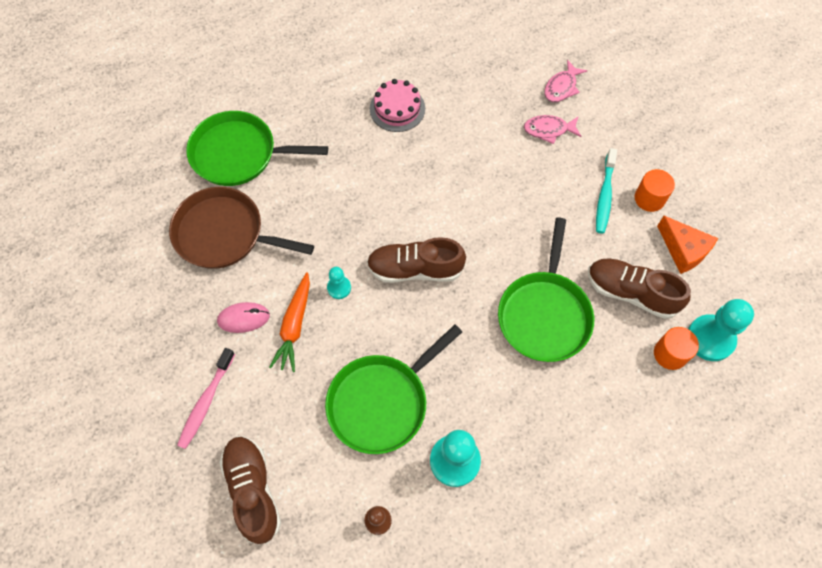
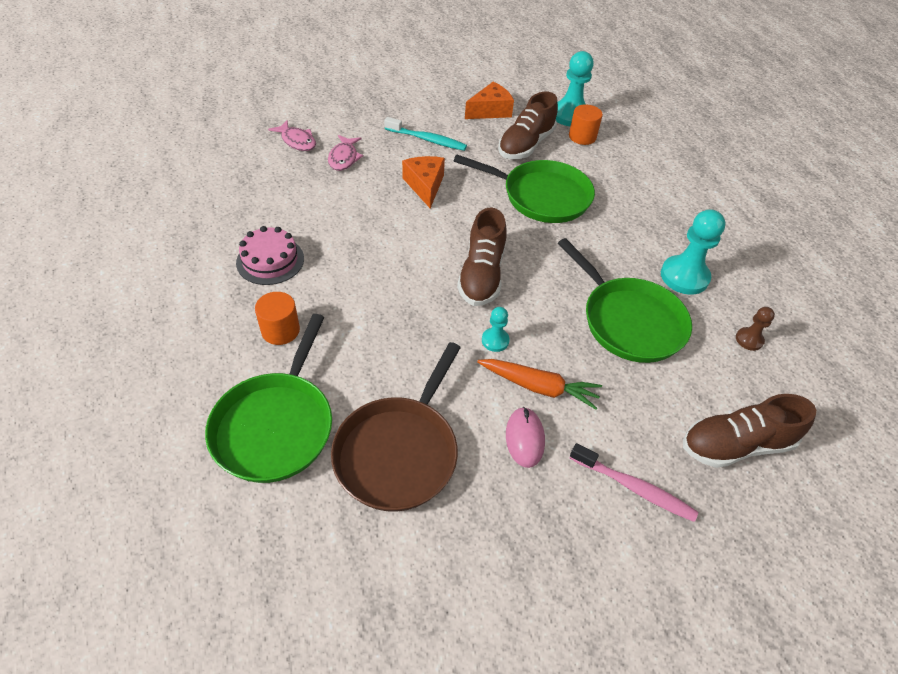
camera: 85 degrees left, 15 degrees down
(528, 205) = (425, 186): none -> orange cheese
(649, 198) = (436, 117): orange cylinder -> orange cylinder (280, 330)

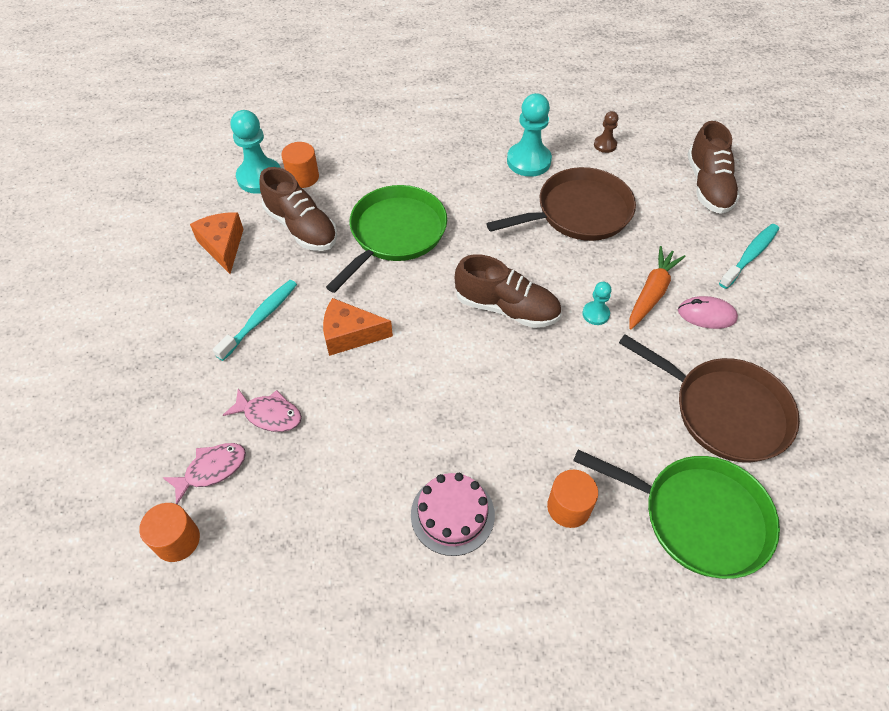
camera: 75 degrees left, 5 degrees up
(246, 137) = (177, 540): none -> orange cylinder
(629, 321) = (579, 212): green pan -> brown pan
(634, 488) = (750, 255): pink toothbrush -> turquoise toothbrush

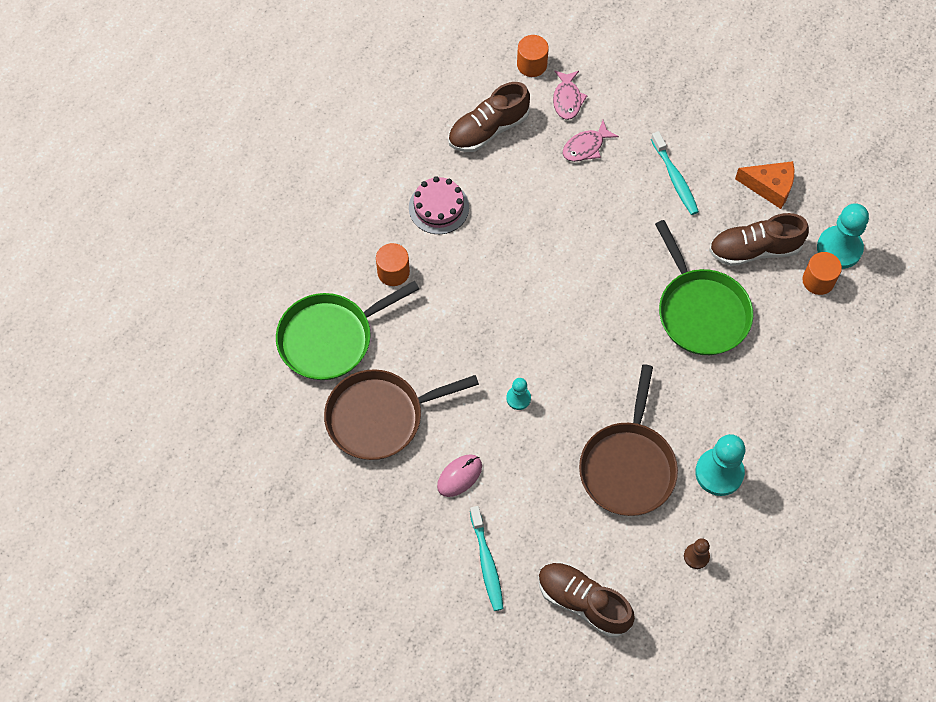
camera: 125 degrees right, 10 degrees up
(350, 334) = (619, 226): orange cheese -> none
(506, 308) = (568, 341): brown shoe -> brown shoe (488, 129)
(652, 293) = (507, 454): orange carrot -> none

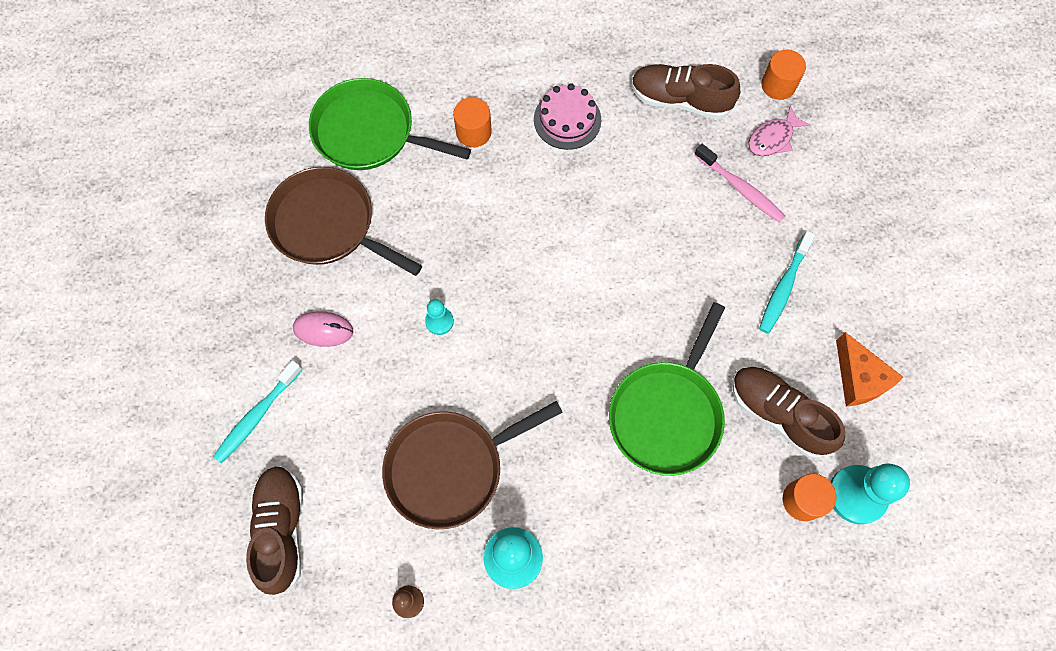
camera: 50 degrees right, 5 degrees up
(586, 147) = (740, 189): pink fish -> pink toothbrush

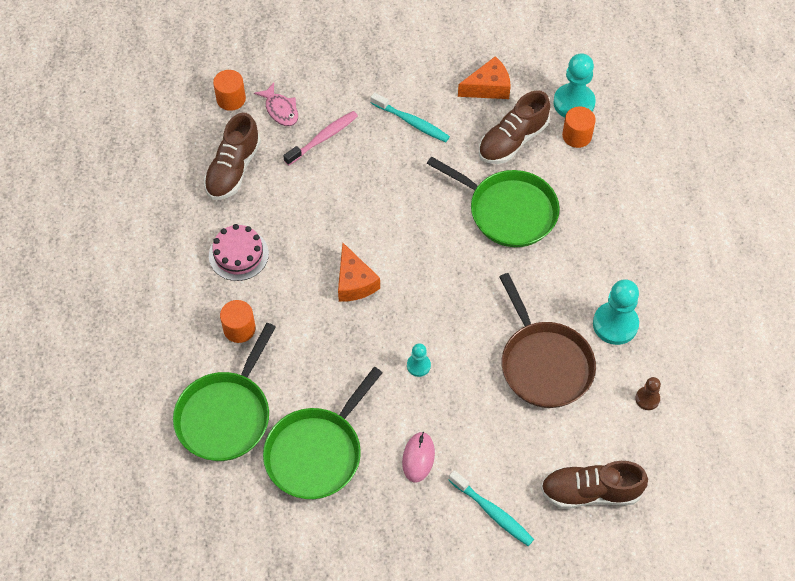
camera: 85 degrees left, 10 degrees down
(328, 224) = (316, 453): brown pan -> green pan
(543, 242) = (354, 282): none -> orange cheese

